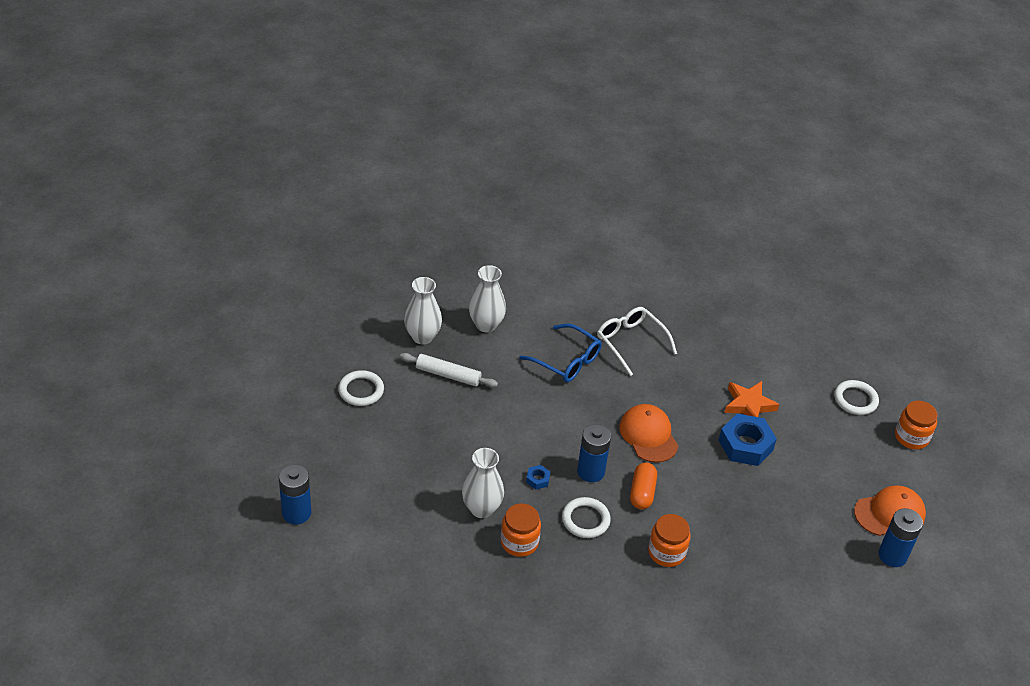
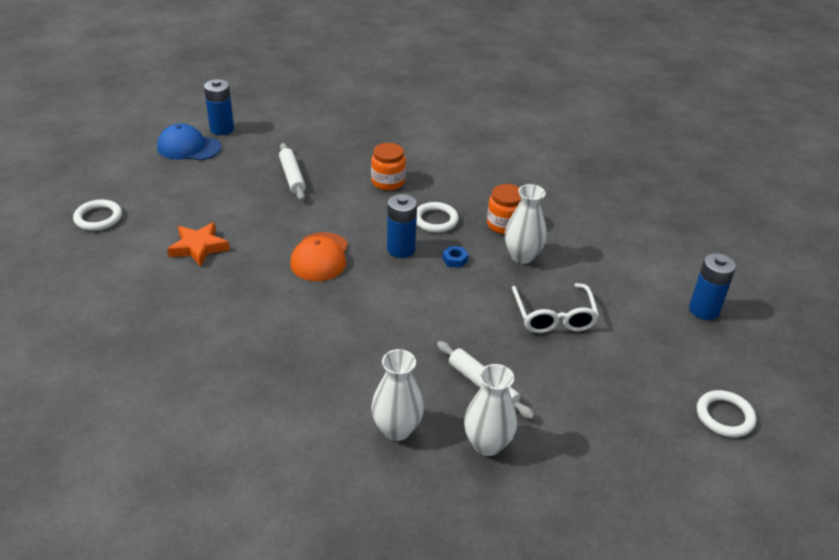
camera: 150 degrees left, 5 degrees down
(361, 390) = (595, 404): white ring -> white ring (724, 416)
(566, 360) = (336, 351): blue glasses -> none
(631, 343) = (246, 344): white glasses -> white glasses (554, 316)
(642, 493) = (369, 221): orange capsule -> none
(745, 445) = (242, 221): blue nut -> none
(758, 518) = (292, 177): none -> white rolling pin
(889, 513) = (188, 147): orange cap -> blue cap
(911, 437) = (96, 179): orange jar -> none

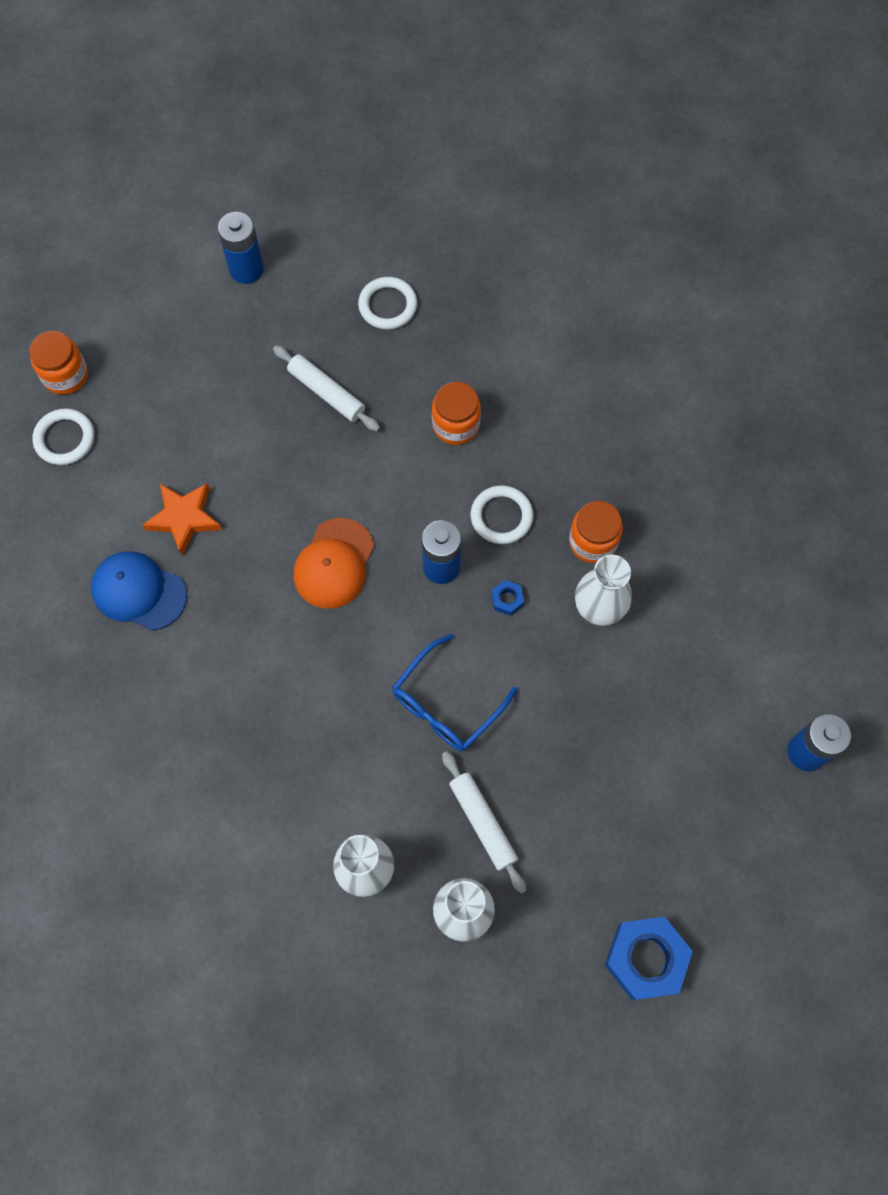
camera: 15 degrees right, 30 degrees up
(95, 187) = (65, 375): none -> orange jar
(188, 147) = (196, 305): blue cap -> blue cap (139, 592)
(292, 177) = (326, 393): white rolling pin -> white rolling pin turned 45 degrees counterclockwise
(429, 320) = (447, 703): none -> blue glasses
(554, 316) = (605, 726): white glasses -> none
(647, 449) = (646, 959): none -> blue nut
(724, 416) = (758, 930): white ring -> white ring (388, 305)

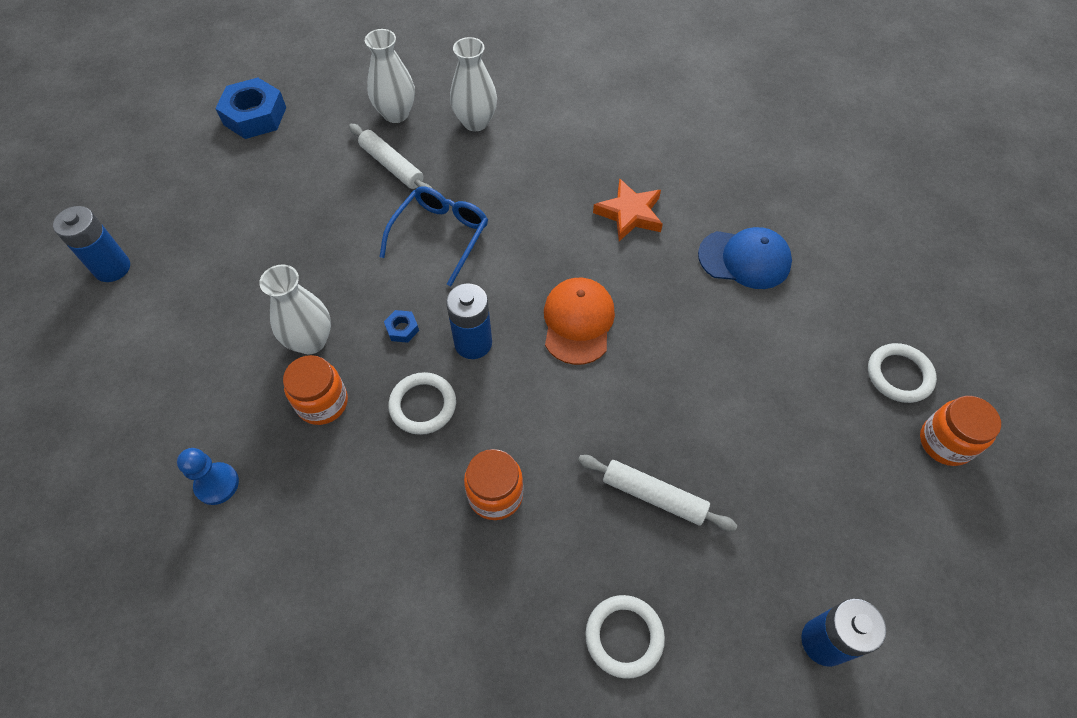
camera: 165 degrees right, 10 degrees down
(184, 518) = (738, 328): orange star -> orange star (630, 214)
(689, 490) = (217, 484): none -> blue pawn

